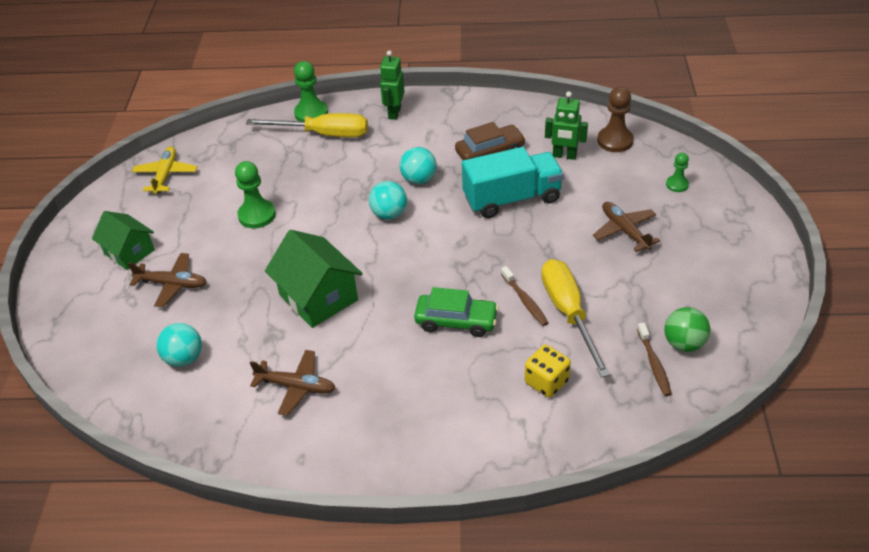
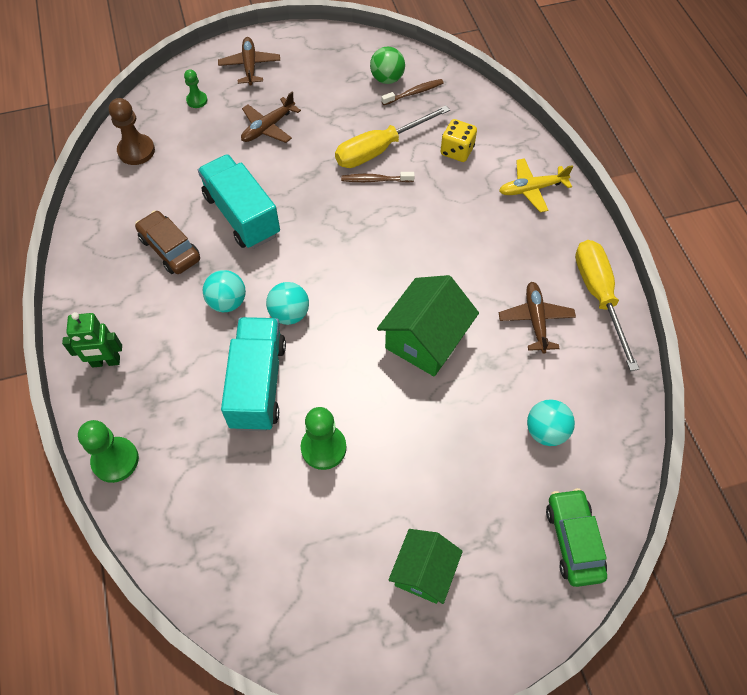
camera: 110 degrees left, 15 degrees up
(166, 175) = (274, 600): yellow plane -> yellow plane (532, 189)
(172, 284) = (456, 492): brown plane -> brown plane (250, 66)
(323, 134) = (159, 429): yellow screwdriver -> yellow screwdriver (598, 296)
(332, 187) = (258, 384): none -> turquoise truck
(456, 321) = (416, 222): green car -> green car (573, 540)
(525, 301) = (375, 180): brown toothbrush -> brown toothbrush turned 135 degrees counterclockwise
(564, 156) = (167, 186): green robot -> none

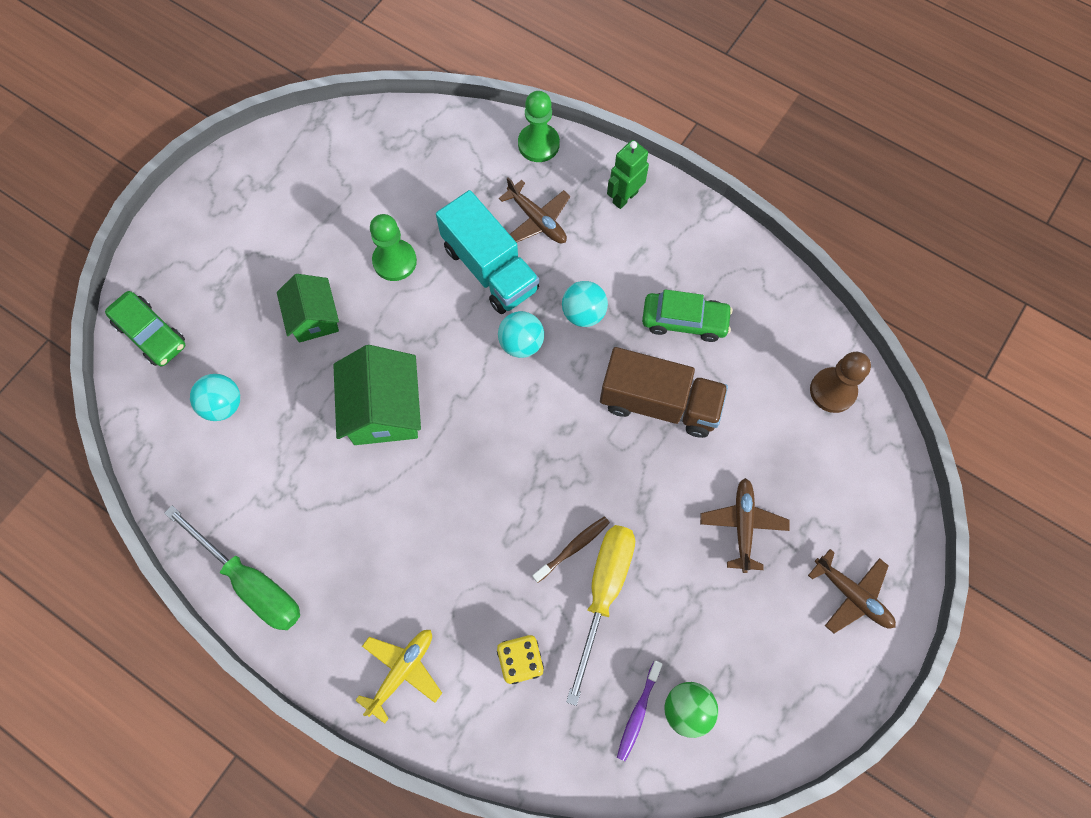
camera: 140 degrees right, 10 degrees up
(170, 249) = (684, 321): brown car -> green car
(197, 100) = (850, 499): green pawn -> none
(242, 215) = (659, 403): turquoise truck -> brown truck
(414, 93) = (638, 713): brown toothbrush -> purple toothbrush
(424, 572) = (252, 235): green house -> green house (314, 318)
(535, 320) = (297, 506): brown plane -> brown plane (537, 220)
(598, 296) = (251, 582): yellow screwdriver -> green screwdriver

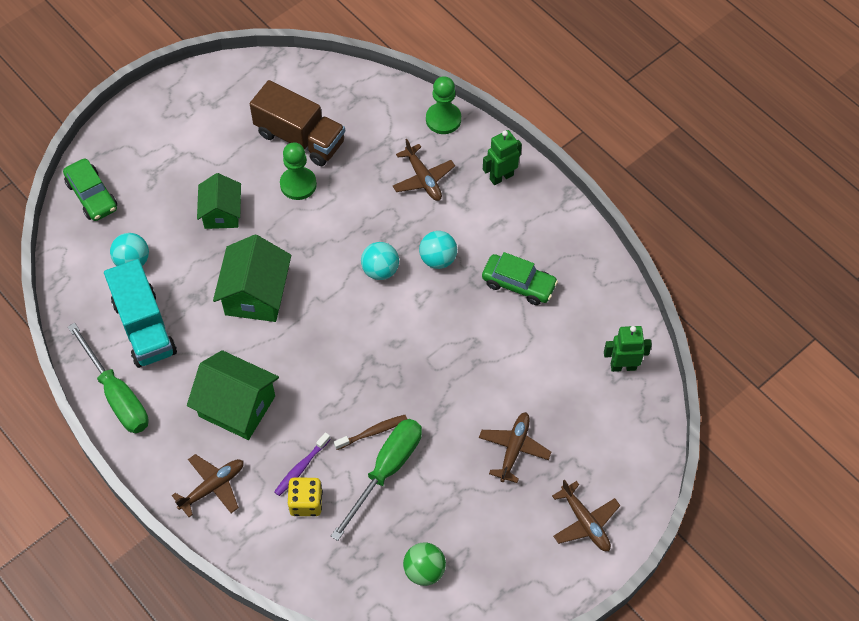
camera: 15 degrees right, 10 degrees down
(401, 558) = (237, 406): none -> green house
(402, 671) = (212, 487): yellow plane -> brown plane
(490, 268) = (373, 207): turquoise truck -> turquoise truck (144, 327)
(603, 593) = (386, 470): yellow screwdriver -> green screwdriver
(638, 713) = (385, 563): purple toothbrush -> purple toothbrush (301, 467)
(659, 403) = (477, 341): brown truck -> brown truck (300, 138)
(832, 391) = (623, 366): brown pawn -> green robot

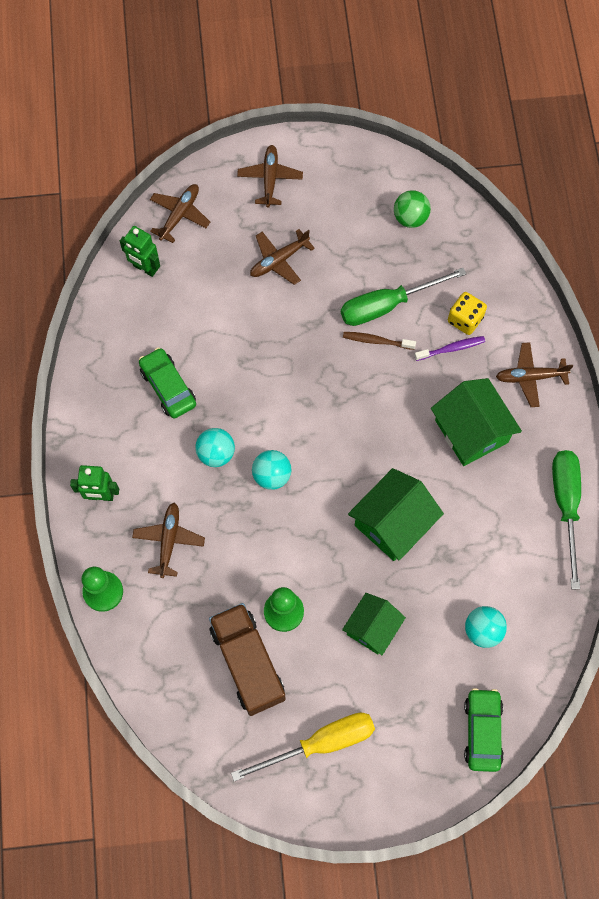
camera: 145 degrees left, 10 degrees up
(144, 327) = (508, 555): turquoise truck -> none
(209, 121) = (320, 743): none -> yellow screwdriver
(636, 433) = (180, 215): none -> brown plane

